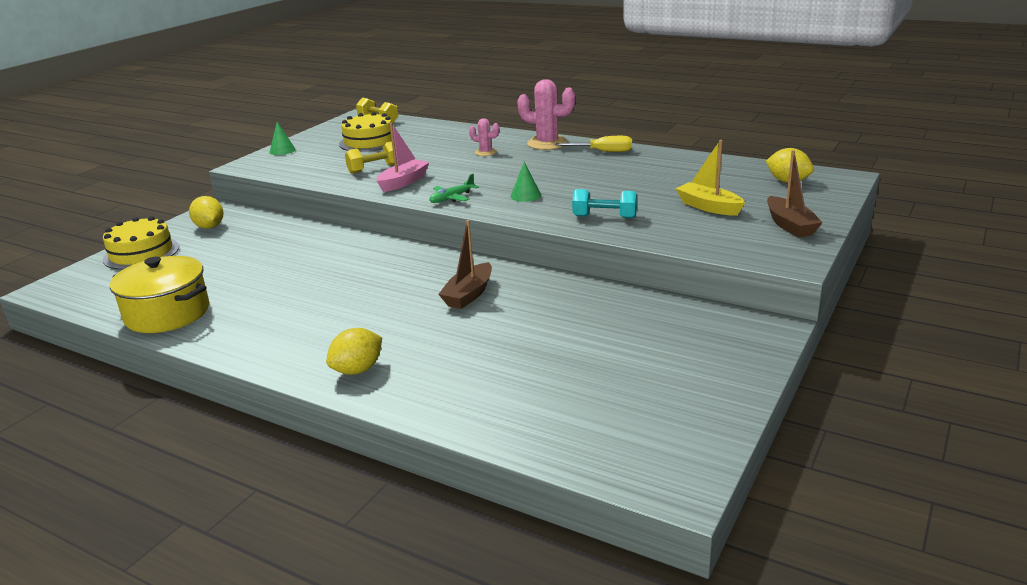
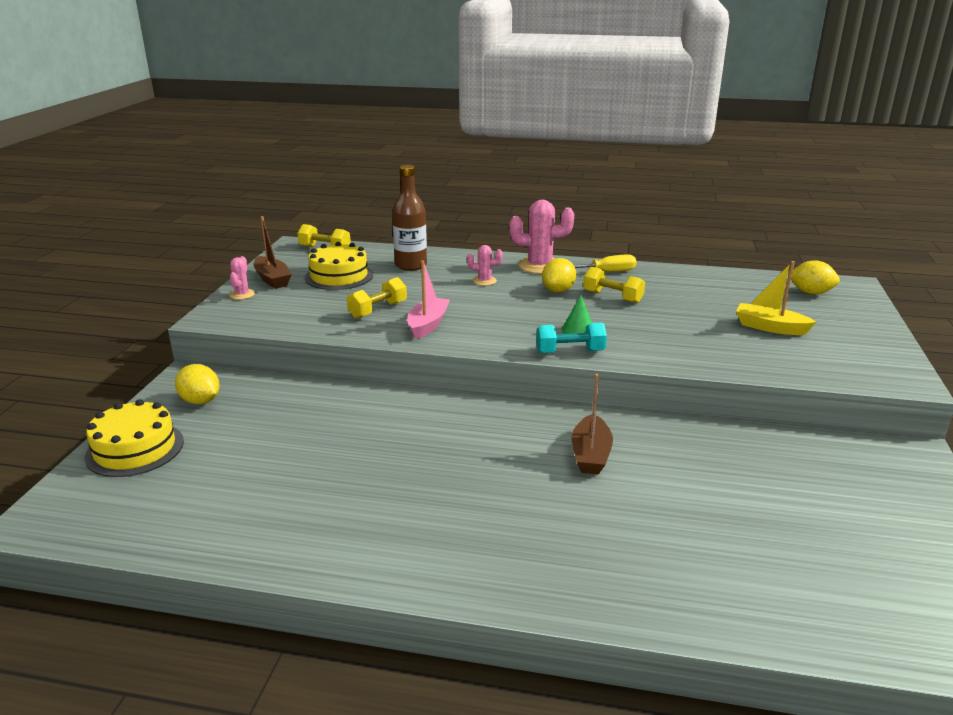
camera: 20 degrees left, 0 degrees up
(167, 313) = (243, 534): yellow pot -> none
(282, 150) = (242, 294): green cone -> pink cactus
(357, 370) = (554, 576): yellow lemon -> yellow lemon (558, 290)
(436, 137) = (411, 265): none -> brown bottle
(452, 198) = (502, 340): green plane -> none
(586, 172) = (612, 297): none -> yellow dumbbell
(604, 217) = (684, 349): turquoise dumbbell -> turquoise dumbbell (570, 351)
(790, 225) = (863, 341): brown boat -> brown boat (272, 279)

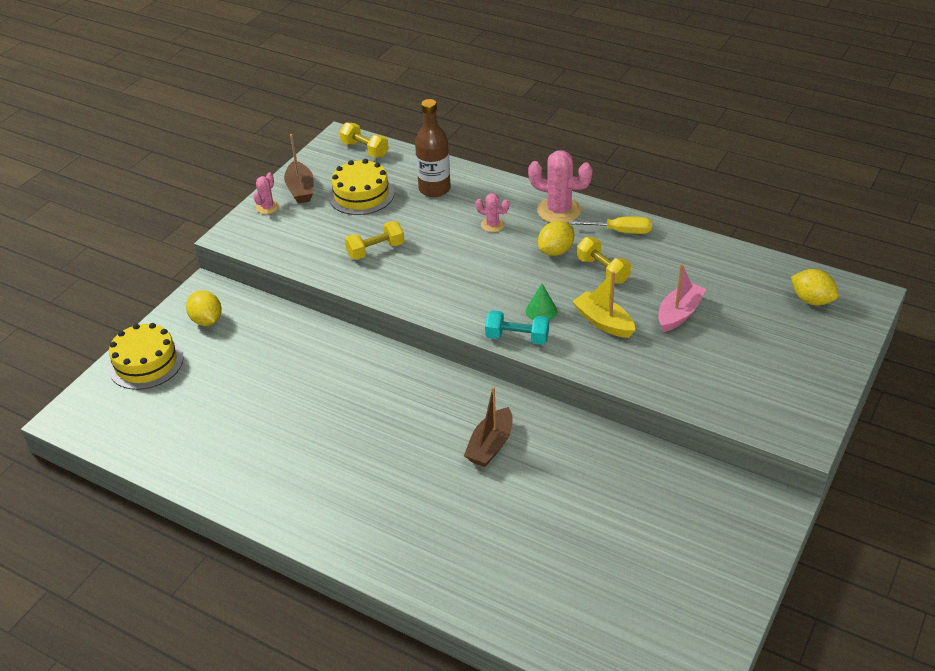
camera: 20 degrees right, 15 degrees up
(428, 325) = (410, 278): pink boat -> pink boat (679, 314)
(770, 327) = (728, 342): yellow boat -> yellow boat (603, 322)

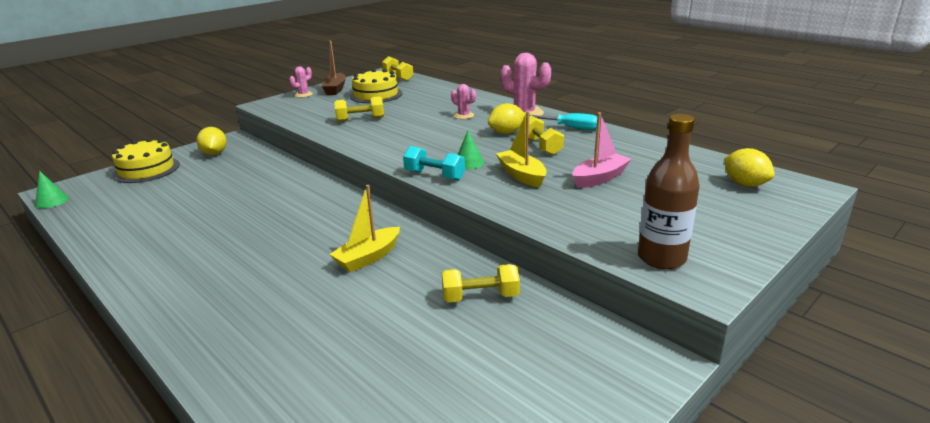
camera: 15 degrees right, 15 degrees down
(80, 434) = (51, 201): none -> green cone
(434, 189) = (433, 96): brown bottle -> brown bottle (661, 258)
(490, 445) = (368, 257): brown boat -> yellow boat
(616, 471) = (480, 297): none -> yellow dumbbell
(620, 231) = (570, 128): yellow screwdriver -> turquoise screwdriver

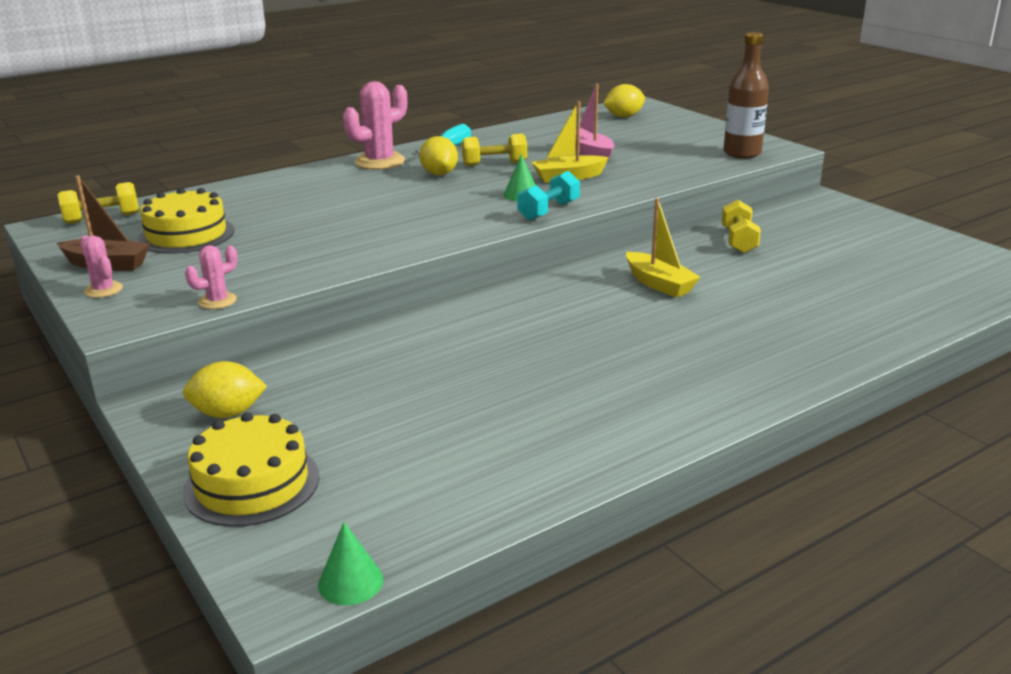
camera: 80 degrees left, 0 degrees up
(360, 119) = (305, 245): yellow dumbbell -> none
(464, 116) = (355, 188): pink cactus -> pink cactus (217, 301)

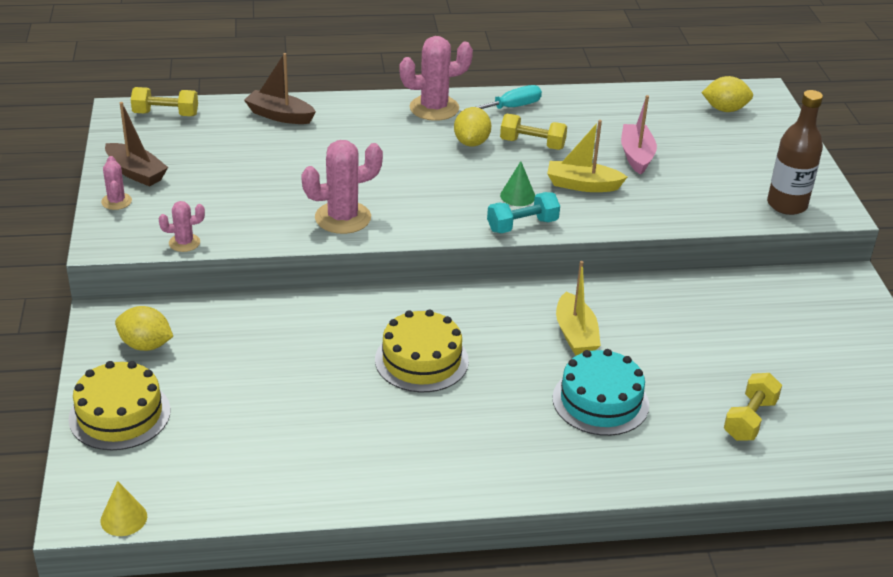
camera: 25 degrees right, 10 degrees up
(186, 235) = (213, 156): yellow cake -> yellow cake (421, 360)
(231, 195) = (280, 115): none -> brown boat
(350, 582) = (123, 518): green cone -> yellow cone
(372, 244) = (343, 218): none -> pink cactus
(736, 321) = (600, 401): none -> turquoise cake
(738, 241) = (702, 308): yellow dumbbell -> yellow dumbbell (749, 419)

